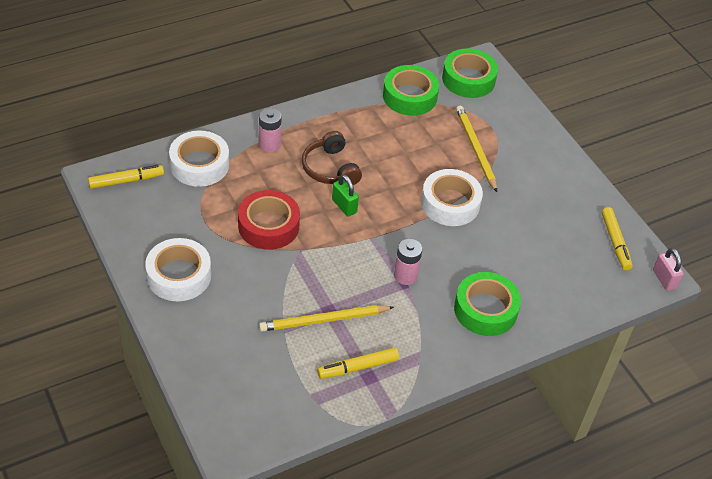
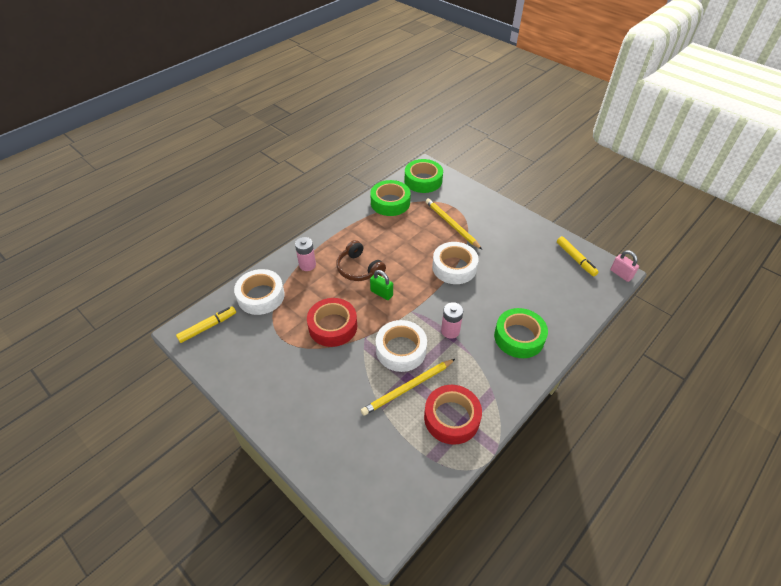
camera: 15 degrees left, 0 degrees up
(179, 275) = (279, 391): white tape -> white tape (401, 350)
(358, 367) = (451, 418): yellow marker -> red tape

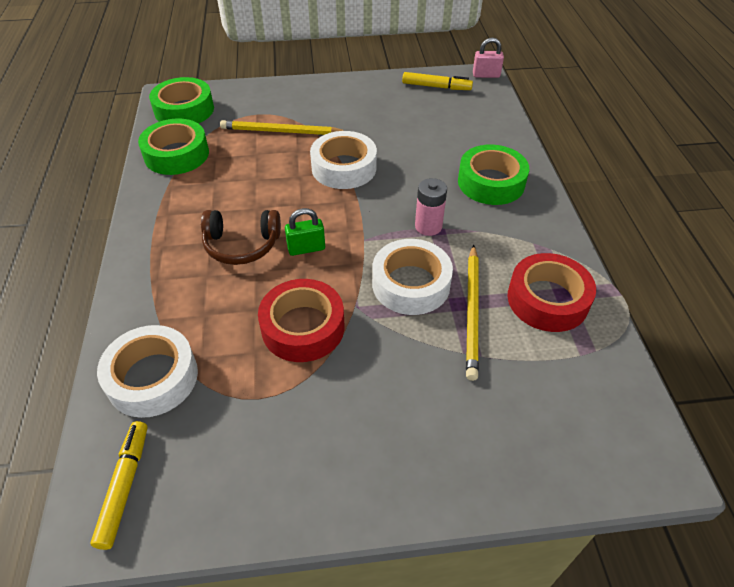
camera: 50 degrees left, 0 degrees up
(307, 265) = (166, 291): pink battery -> none

